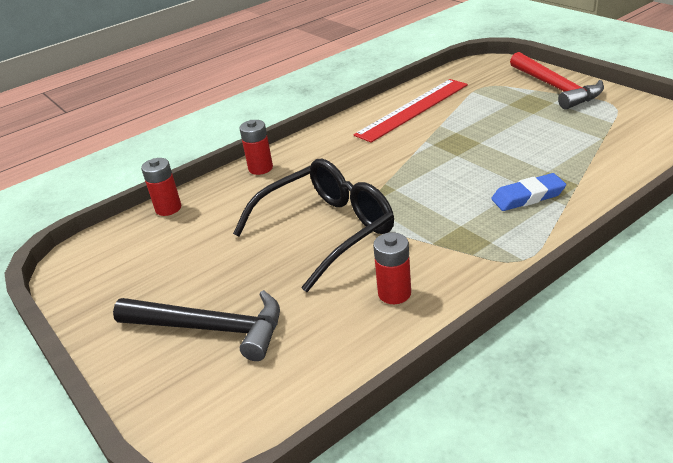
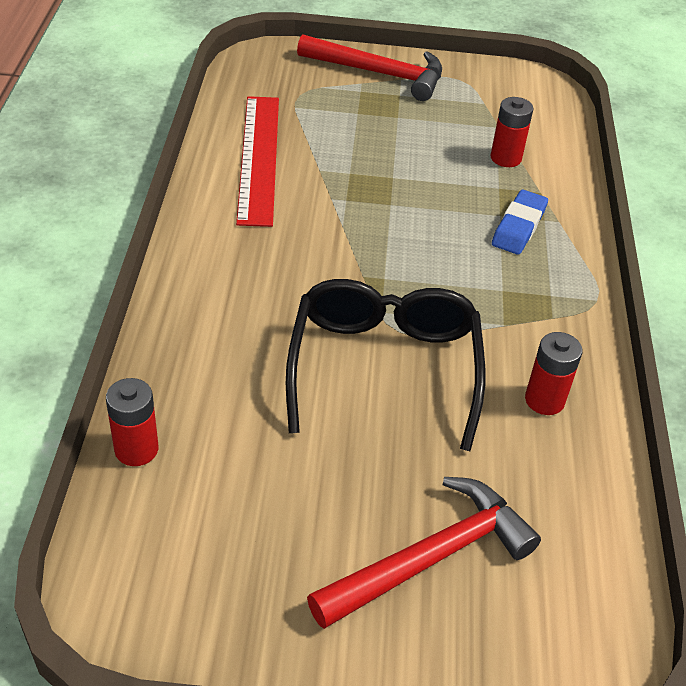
camera: 55 degrees left, 10 degrees up
(210, 328) = (430, 557): black hammer -> red hammer
(260, 168) = (180, 326): red battery -> red battery (505, 158)

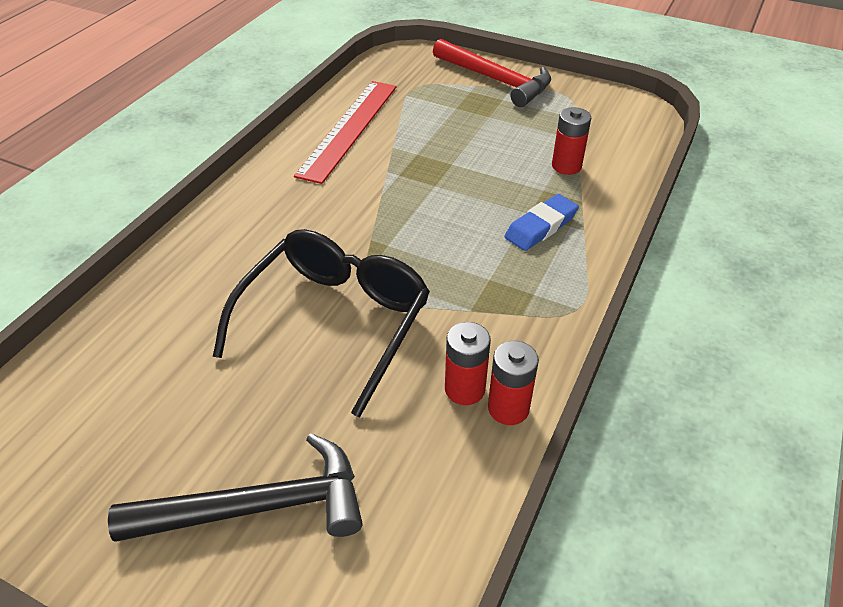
camera: 25 degrees right, 0 degrees up
(136, 449) = (88, 336): red battery -> red battery (508, 408)
(430, 557) = (258, 506): red hammer -> black hammer

